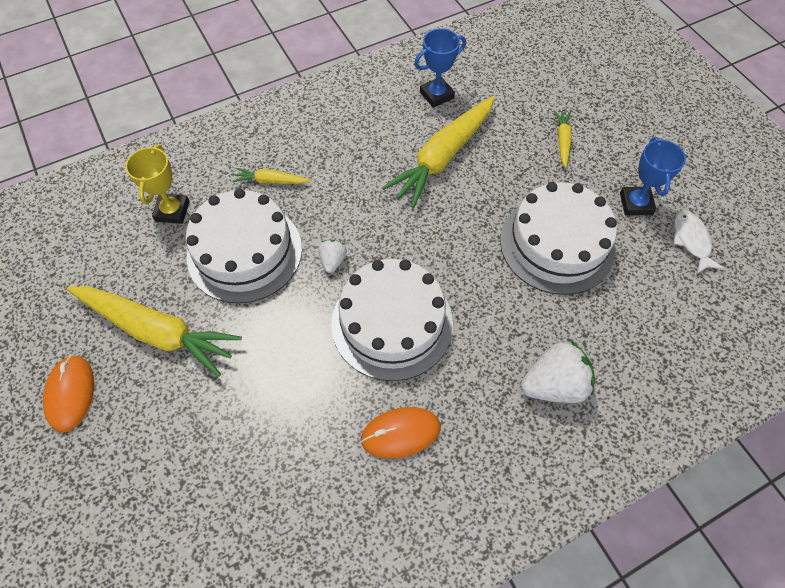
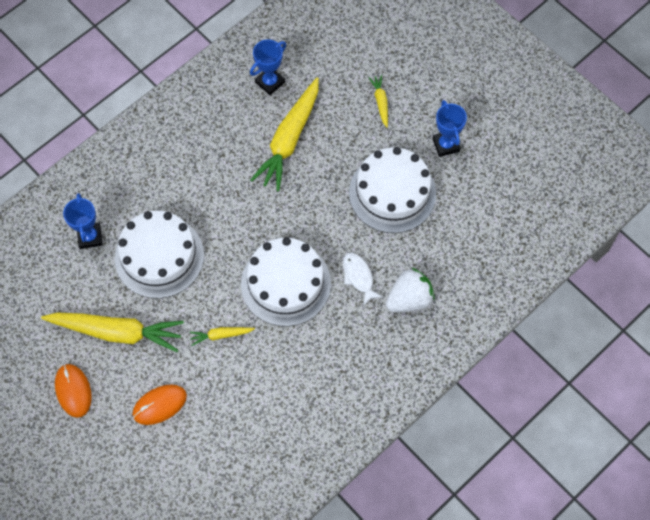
camera: 15 degrees left, 5 degrees up
(172, 211) = (90, 237): yellow trophy -> blue trophy
(271, 181) = (159, 193): yellow carrot -> yellow carrot (221, 335)
(333, 261) = (228, 247): white strawberry -> none
(400, 433) = (312, 358): orange mouse -> orange mouse (159, 405)
(691, 240) = (490, 166): white fish -> white fish (358, 277)

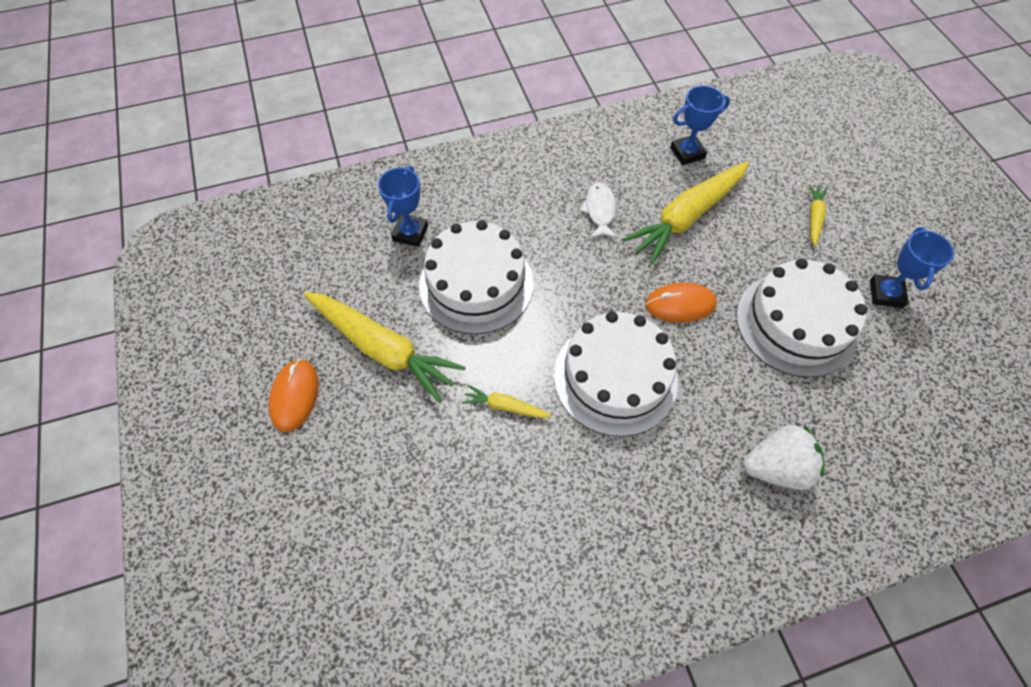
camera: 25 degrees right, 5 degrees down
(159, 405) = (386, 461): orange mouse -> orange mouse (680, 304)
(358, 277) = (715, 408): white fish -> white fish (600, 211)

